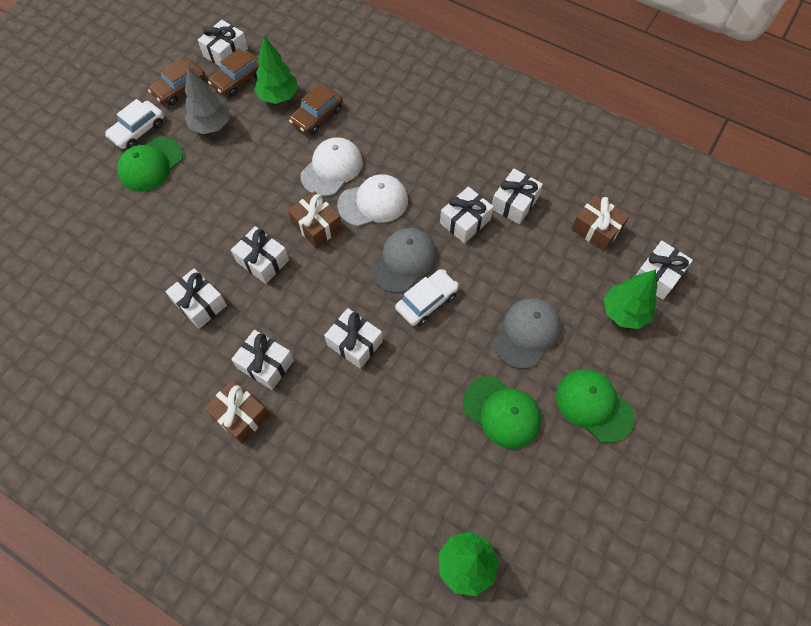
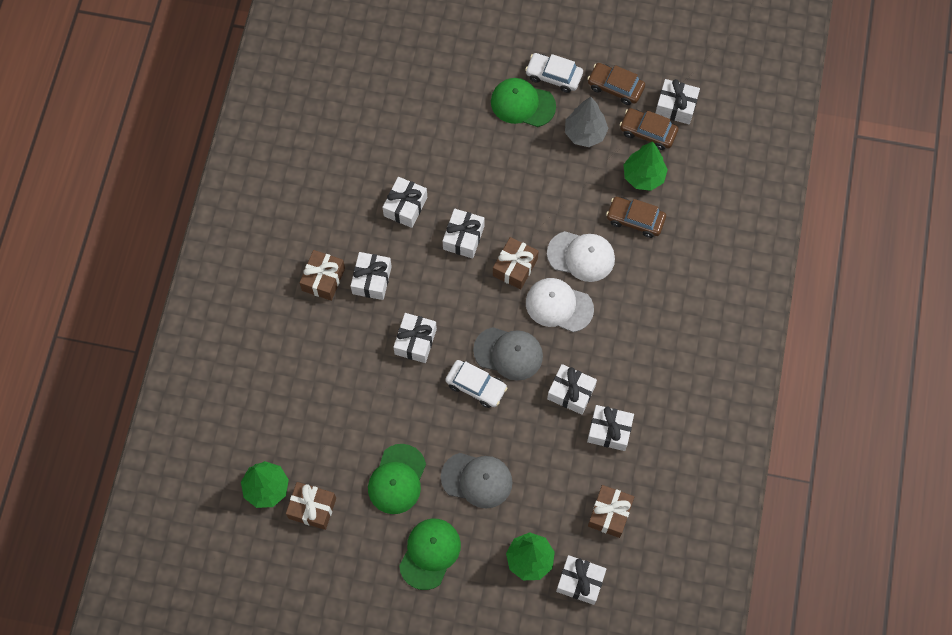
camera: 70 degrees right, 5 degrees up
(373, 202) = (559, 306): white cap -> white cap turned 150 degrees clockwise
(507, 517) = (312, 508): none -> brown gift

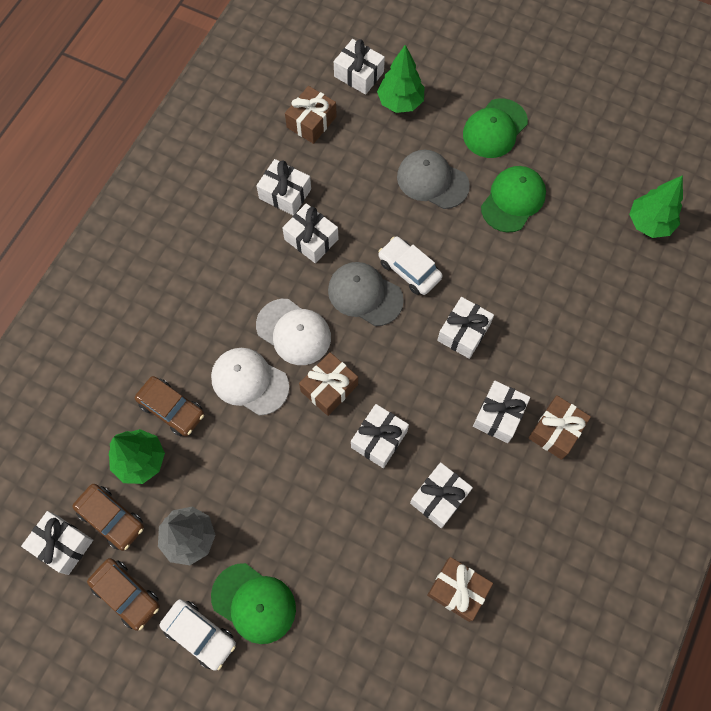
camera: 165 degrees left, 0 degrees up
(312, 508) = (604, 194): brown gift -> brown gift (458, 590)

